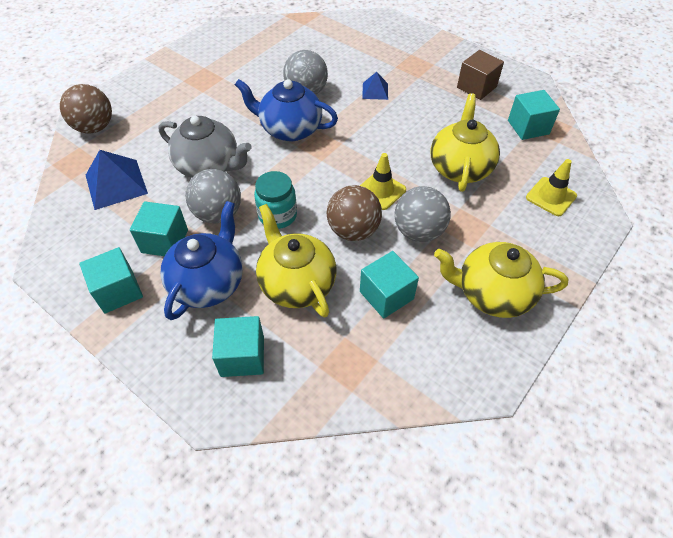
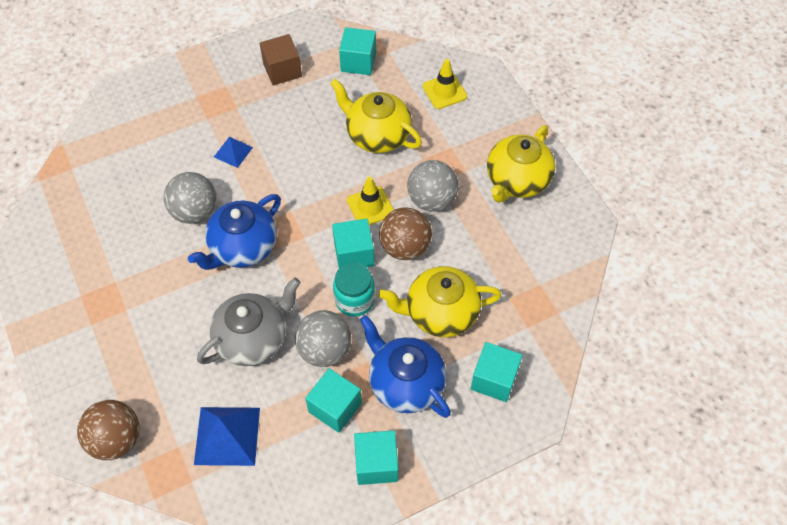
camera: 65 degrees left, 5 degrees up
(386, 295) = (484, 252): turquoise cube -> turquoise cube (354, 254)

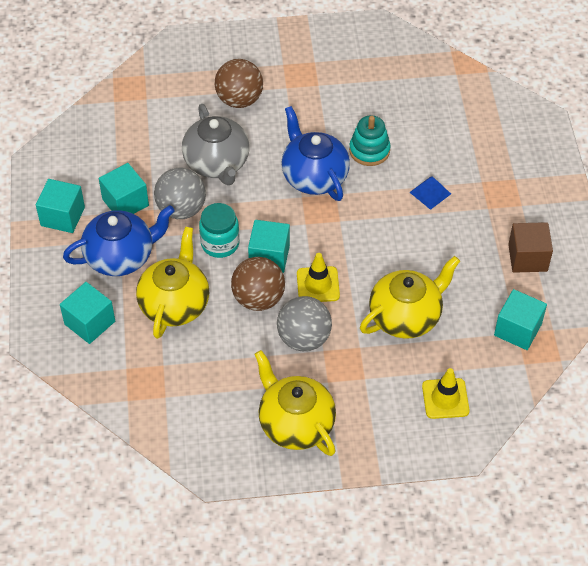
camera: 110 degrees right, 5 degrees down
(116, 439) = (172, 64): brown ball -> brown ball (239, 100)
(195, 212) = (369, 150): grey ball -> turquoise stacking toy
(227, 435) = (139, 129): blue pyramid -> none

